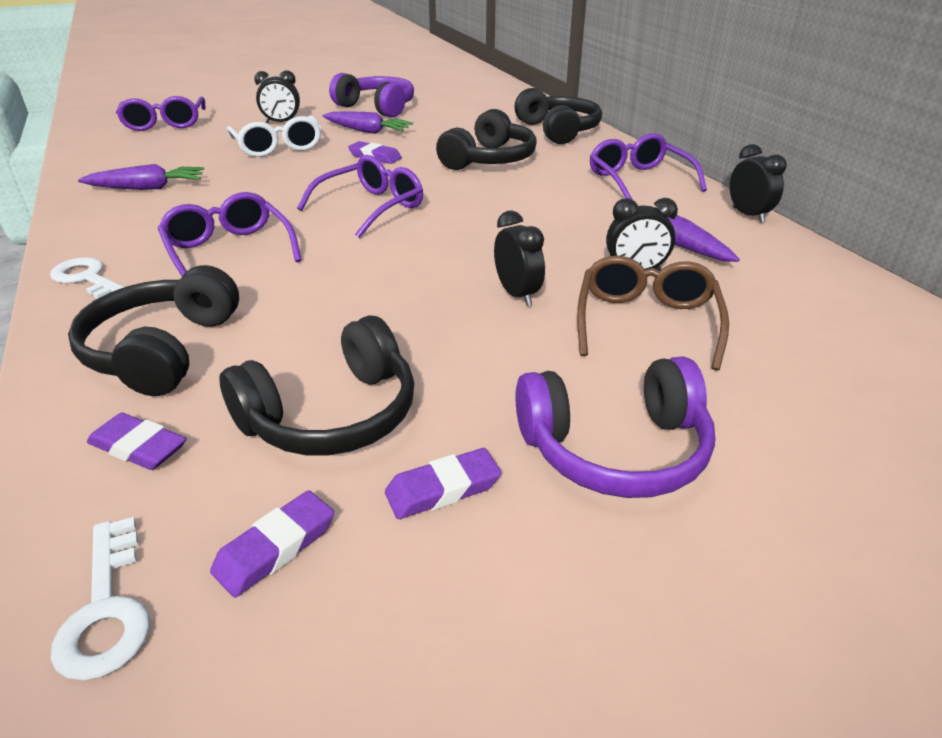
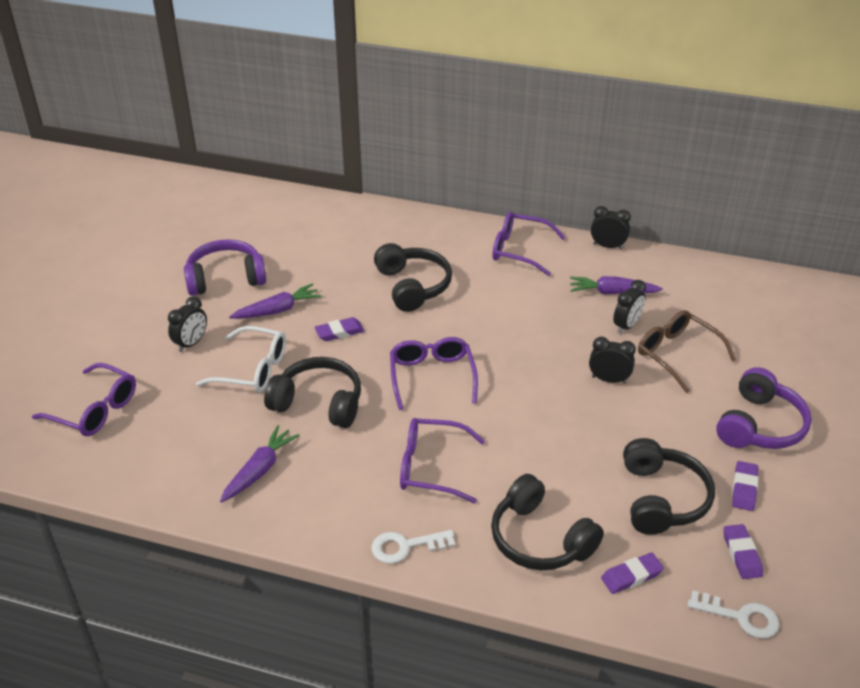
camera: 50 degrees left, 5 degrees up
(558, 131) = (398, 228): black headphones -> black headphones (318, 403)

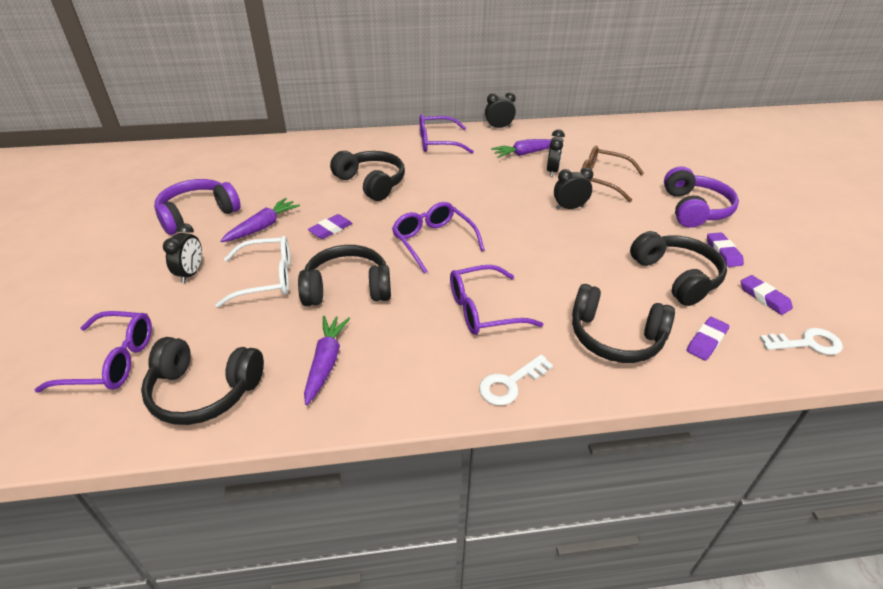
camera: 25 degrees left, 0 degrees up
(152, 461) = (204, 391): none -> black headphones

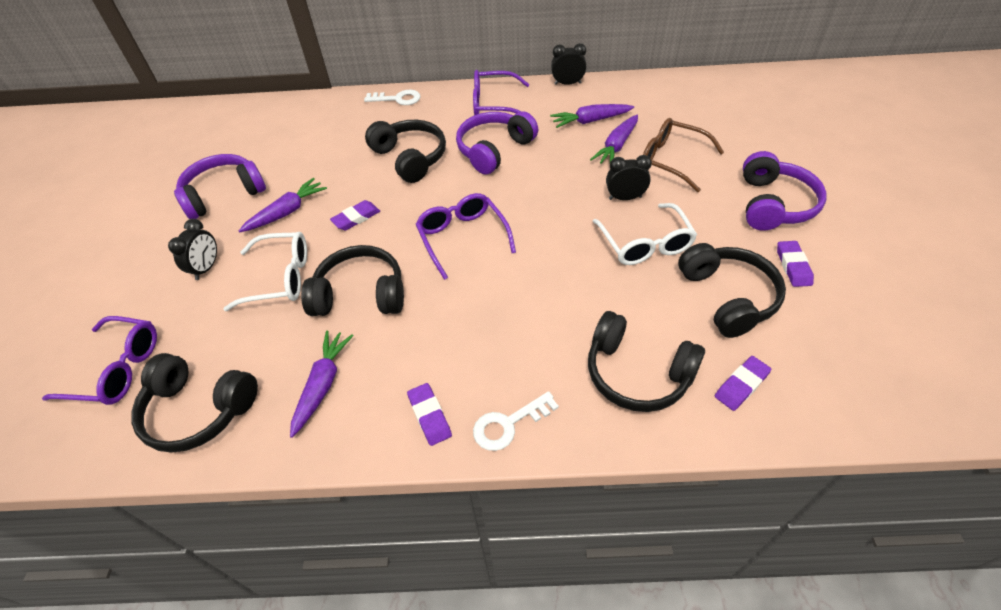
camera: 10 degrees right, 10 degrees up
(446, 175) = (494, 150): none -> purple headphones
(483, 310) = (499, 329): purple glasses -> none
(552, 171) = (616, 146): black clock -> purple carrot
(595, 240) = (645, 244): none -> white glasses
(764, 297) = (826, 331): purple eraser -> purple eraser (429, 416)
(807, 343) = (861, 396): white key -> white key (397, 99)

